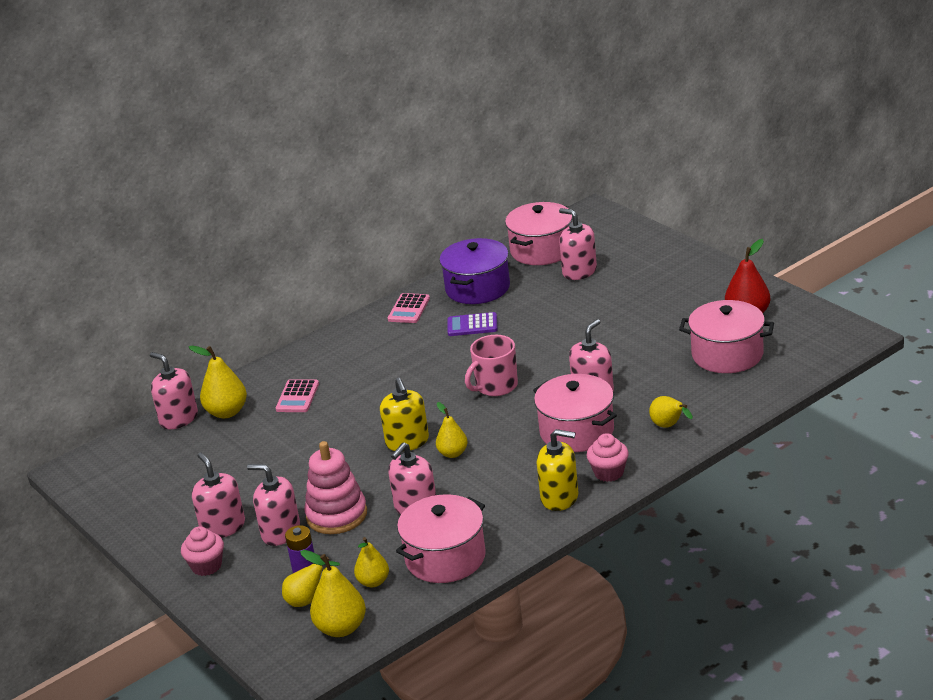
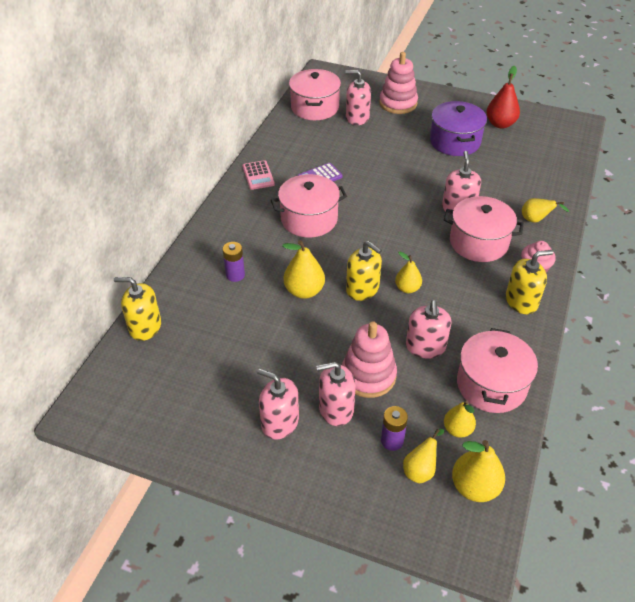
camera: 35 degrees left, 15 degrees up
(178, 418) = (145, 327): pink soap dispenser -> yellow soap dispenser
(206, 566) = (300, 469): pink cupcake -> none
(227, 412) = (184, 307): yellow pear -> yellow pear (304, 291)
(297, 397) = (235, 275): pink calculator -> purple battery
(477, 288) = (295, 146): purple pot -> purple pot (455, 141)
(495, 386) = (384, 222): pink mug -> none
(645, 265) = (398, 103): none -> pink stacking toy
(727, 354) = (517, 156): pink pot -> pink pot (309, 219)

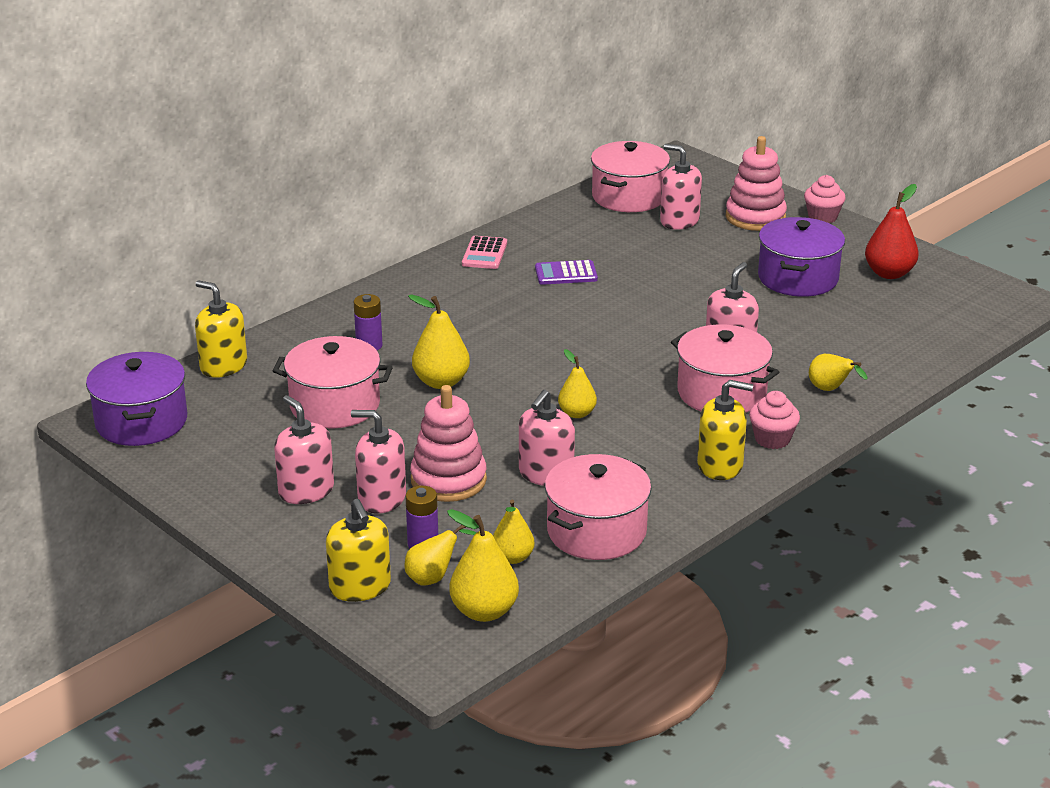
camera: 25 degrees right, 15 degrees down
(117, 401) = (141, 422): none -> purple pot
(309, 219) = (511, 313): pink pot -> pink pot (335, 405)
(362, 289) = (517, 399): yellow soap dispenser -> yellow soap dispenser (360, 587)
(434, 93) = (822, 217): none -> pink cupcake

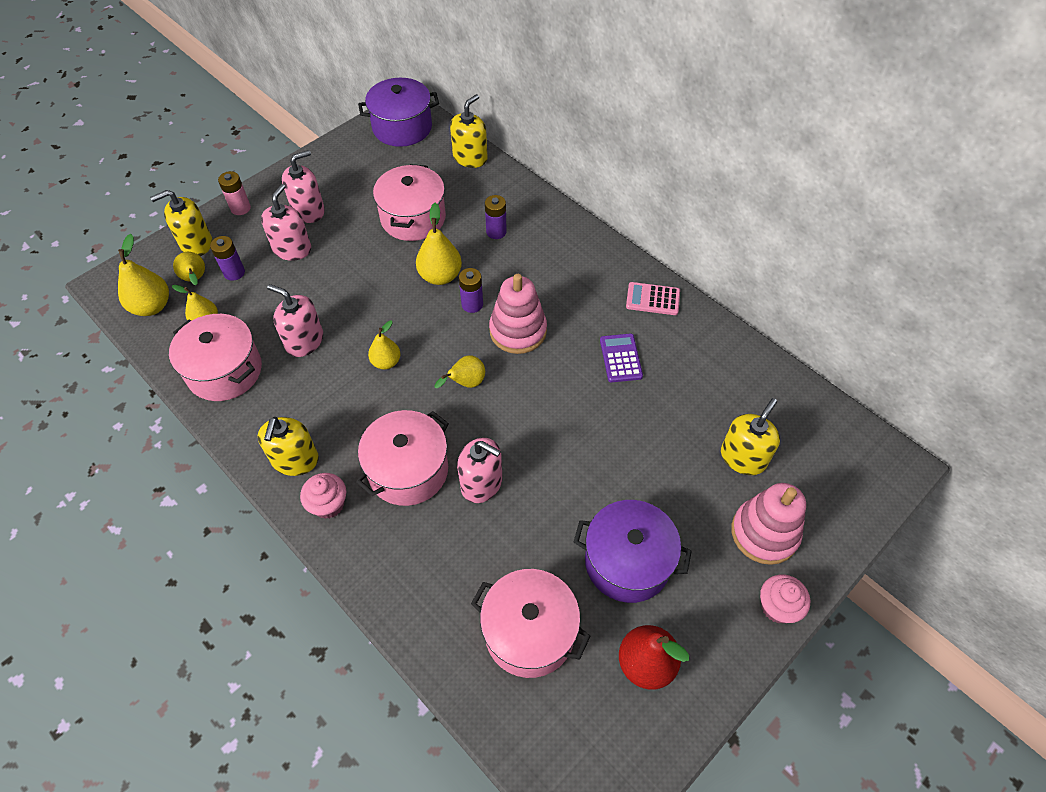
camera: 90 degrees right, 25 degrees up
(290, 553) = (240, 208): none -> pink battery
(448, 480) = (307, 284): pink stacking toy -> pink stacking toy (518, 331)
(488, 359) = (472, 304): none -> purple battery
(629, 197) = (790, 414): pink pot -> pink pot (529, 632)
(679, 221) = (743, 457): pink soap dispenser -> yellow soap dispenser
(830, 390) = (405, 565): yellow pear -> yellow pear (466, 383)

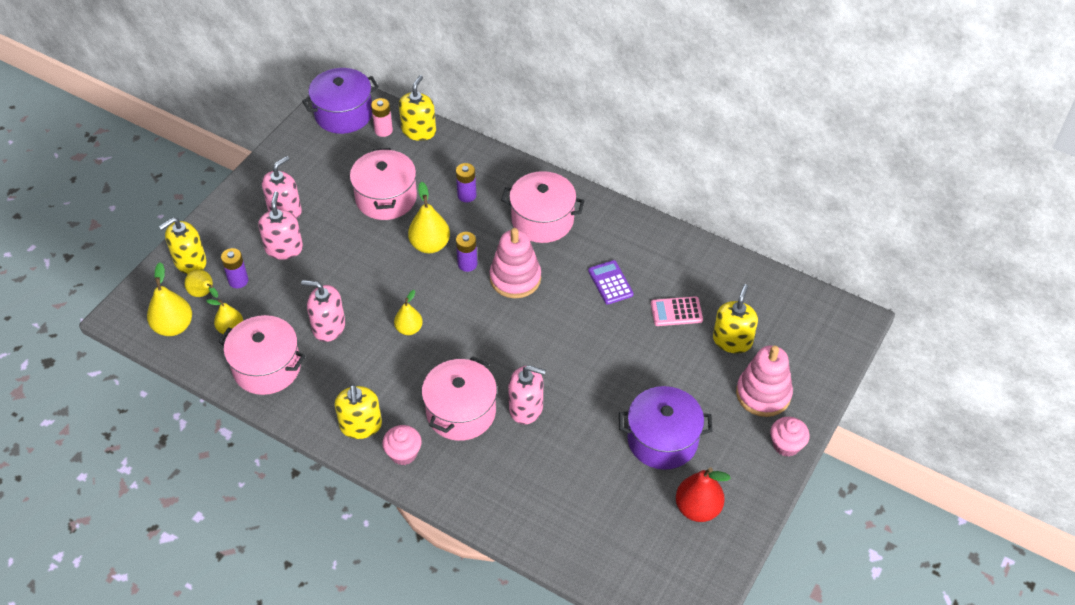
camera: 15 degrees left, 5 degrees down
(240, 208) = (218, 221): pink battery -> pink battery (383, 130)
(466, 383) = (485, 331): yellow pear -> none
(529, 632) = (601, 508): pink pot -> pink pot (542, 220)
(652, 299) = (623, 227): pink calculator -> pink calculator (676, 312)

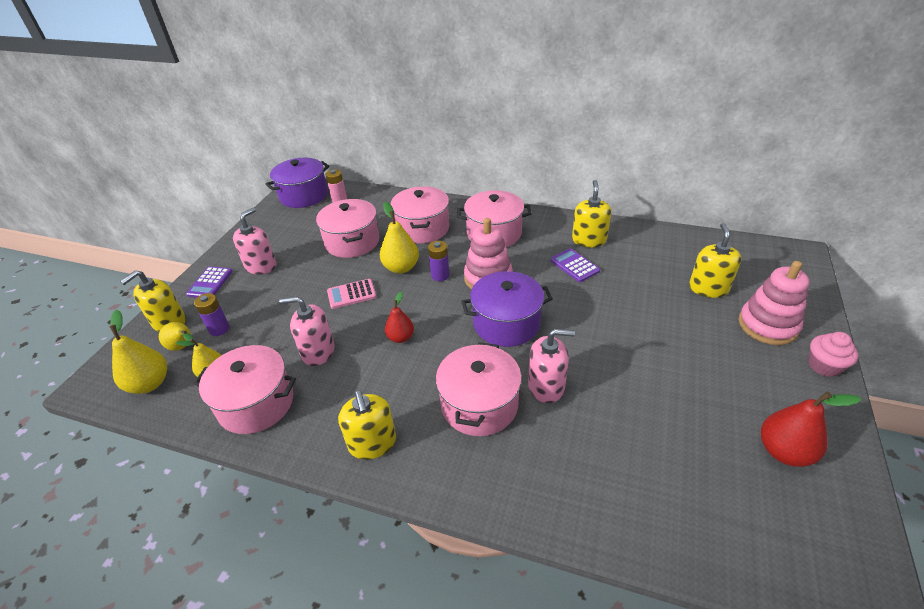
camera: 10 degrees left, 10 degrees down
(231, 221) = (210, 283): none -> purple calculator
(284, 248) = (263, 294): pink soap dispenser -> none
(403, 453) = (429, 464): pink cupcake -> none
(409, 329) = (401, 337): yellow pear -> red pear
(419, 131) = (369, 195): yellow soap dispenser -> yellow soap dispenser (589, 240)
(467, 195) = (422, 228): purple battery -> pink pot
(662, 440) = (701, 387): purple pot -> purple pot (506, 323)
(676, 312) = (645, 276): pink calculator -> pink calculator (351, 294)

